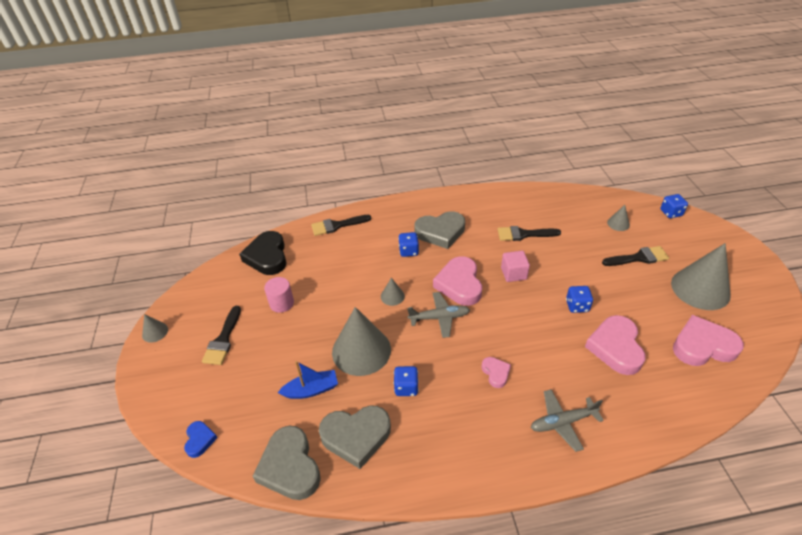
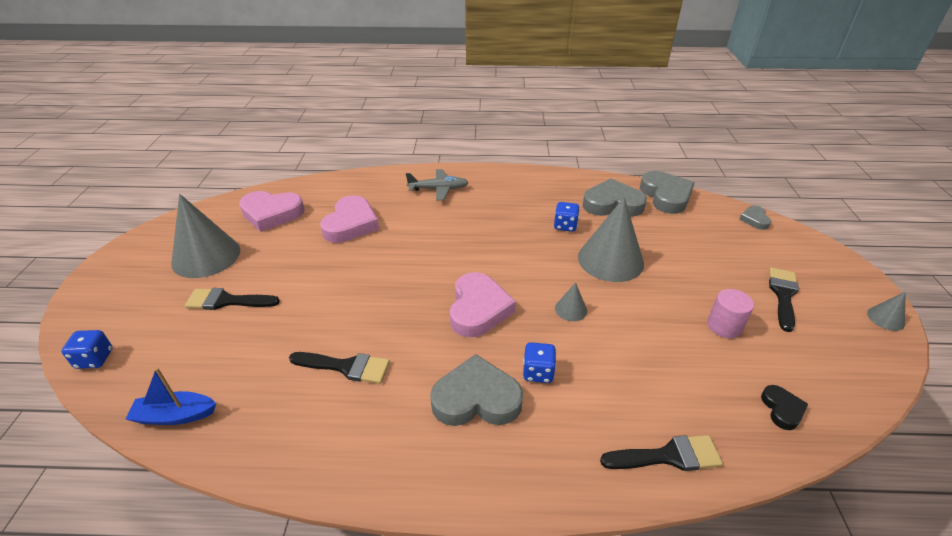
camera: 170 degrees left, 5 degrees down
(200, 440) = (754, 220): blue heart -> grey heart
(267, 256) = (782, 409): black heart -> black heart, size x0.51
(311, 390) = (659, 237): blue boat -> blue boat (175, 415)
(439, 318) = (516, 276): grey plane -> none
(496, 373) = (476, 223): pink heart -> none
(513, 273) = (401, 310): pink cube -> none
(577, 306) = (355, 262): blue dice -> none
(618, 223) = (191, 357): grey cone -> none

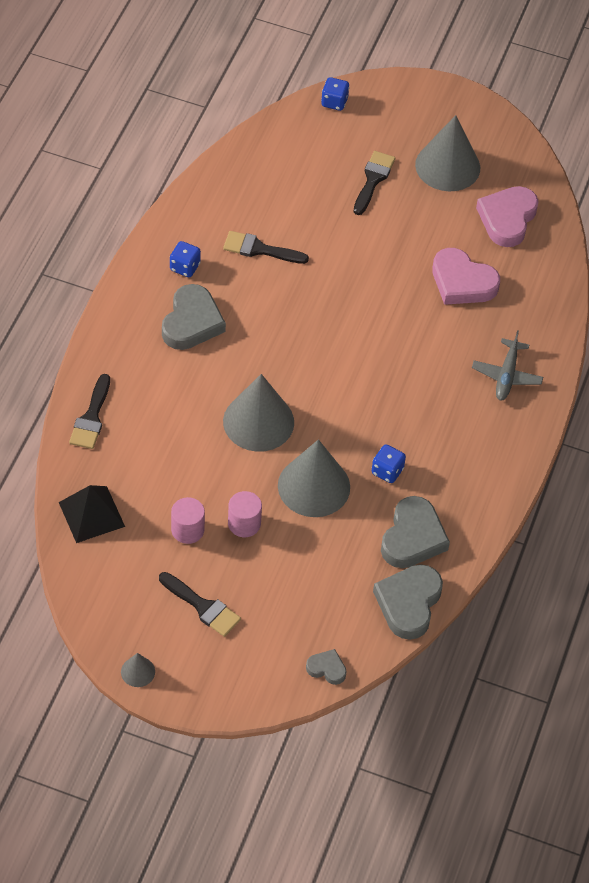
camera: 105 degrees right, 15 degrees up
(175, 415) = (255, 150): blue boat -> none
(346, 367) = (259, 249): black brush -> black brush turned 75 degrees clockwise
(478, 309) = (288, 353): pink heart -> none
(538, 372) = (199, 370): blue dice -> blue dice (185, 267)
(571, 309) = (258, 421): grey cone -> grey cone, size x2.25
(666, 196) = (409, 603): grey heart -> grey heart turned 105 degrees clockwise
(682, 291) = (244, 524): none -> pink cylinder
(782, 409) = (91, 514): black heart -> black pyramid

